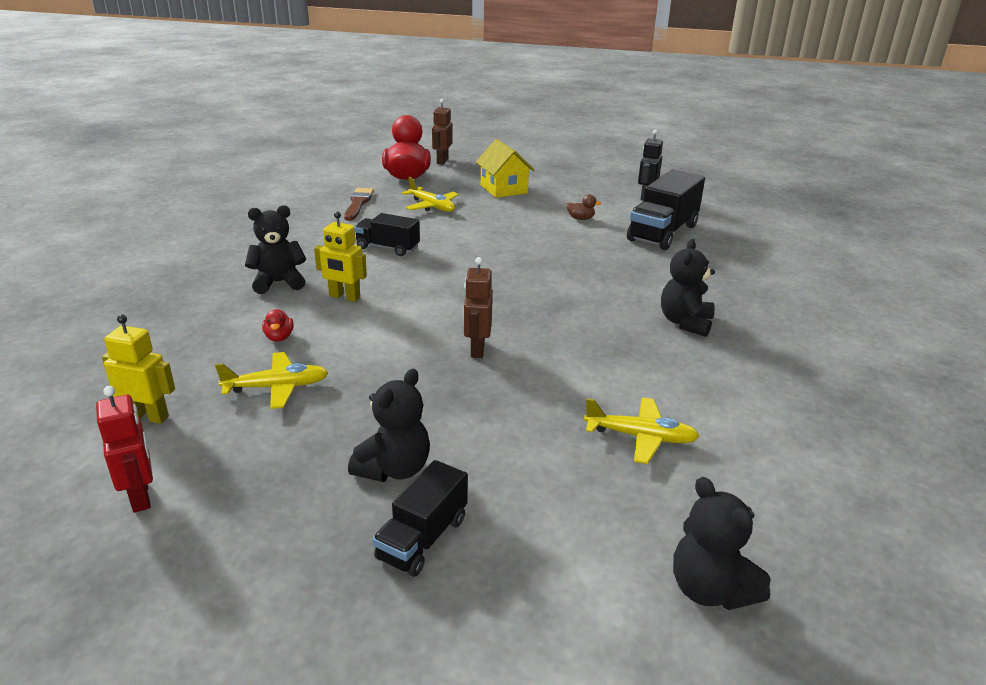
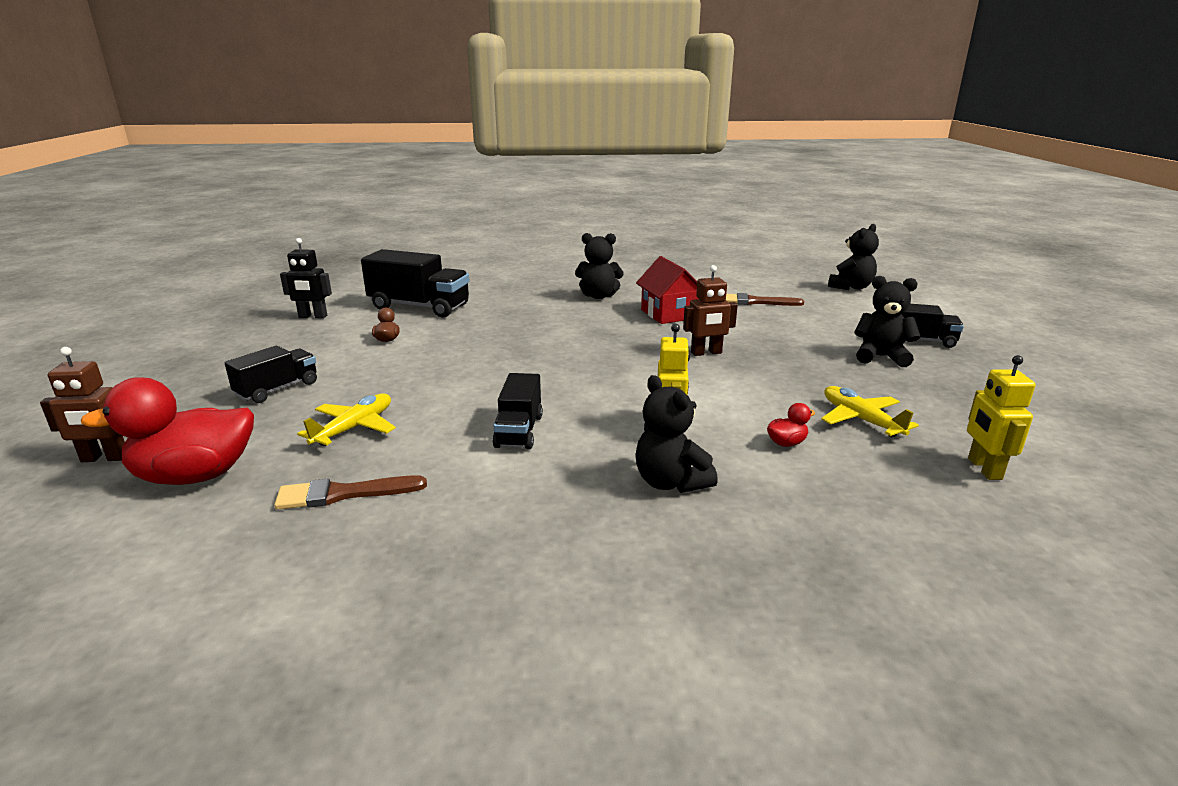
camera: 105 degrees left, 5 degrees down
(141, 496) = (1047, 433): red robot -> none
(504, 189) = (277, 389): yellow house -> black truck
(607, 355) = (669, 314): none -> red house
(641, 437) = (755, 302): yellow plane -> brown brush

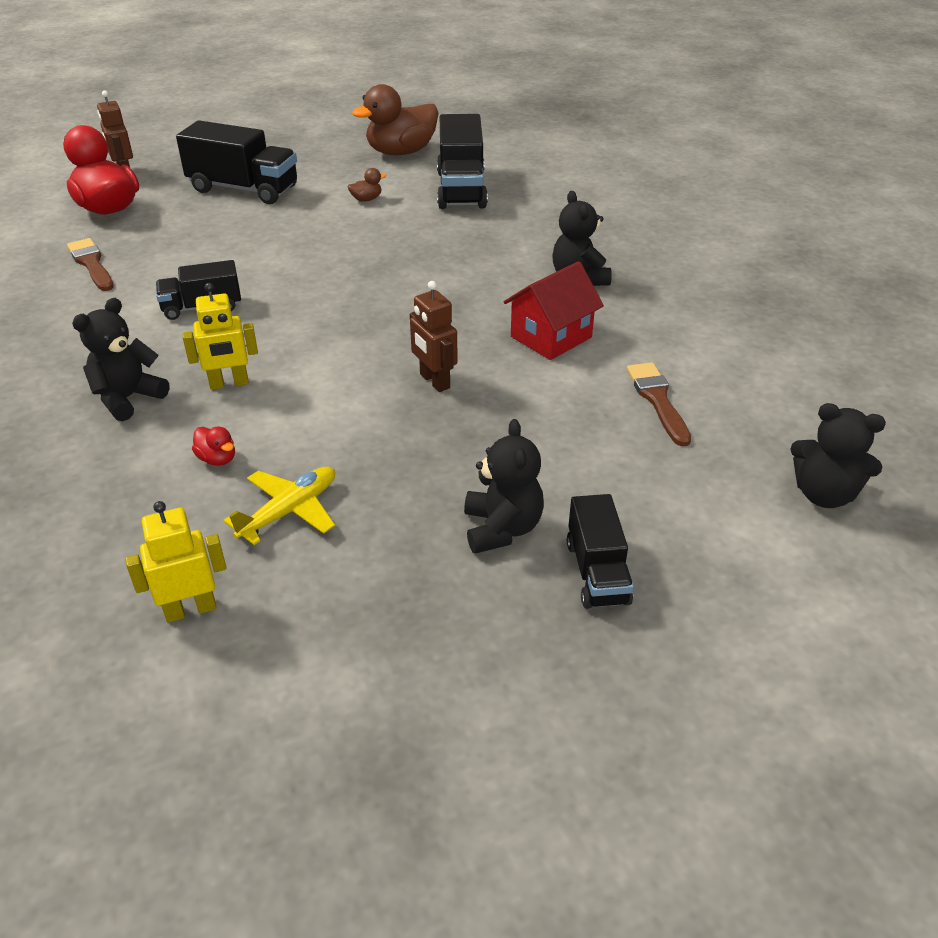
camera: 70 degrees right, 15 degrees up
(277, 389) = (243, 189): black truck -> black truck, size x1.67
(313, 316) = (401, 152): black robot -> brown duck
(354, 428) = (188, 238): yellow plane -> none

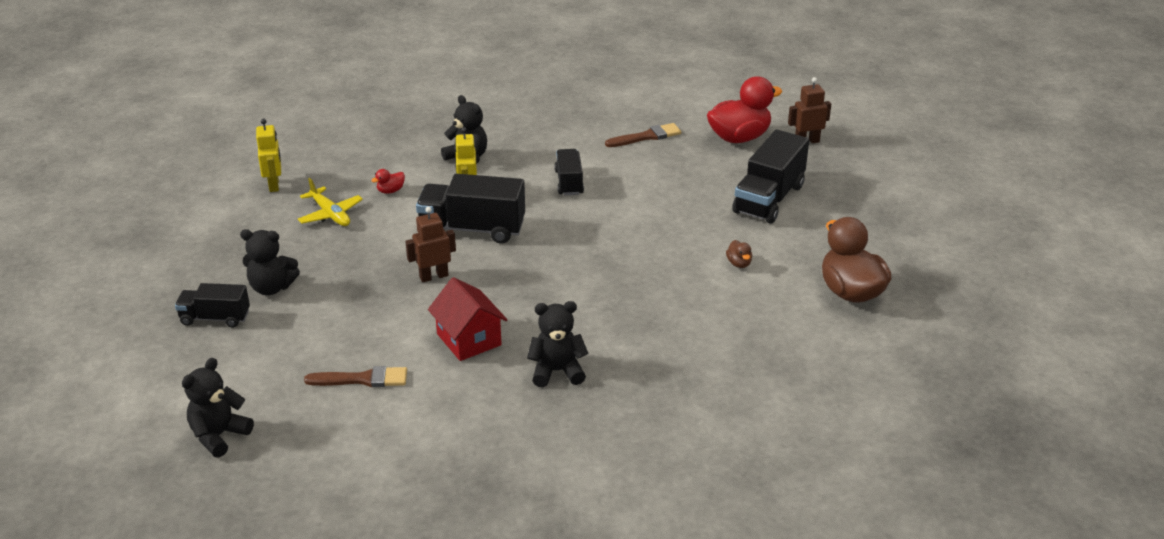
camera: 100 degrees right, 5 degrees down
(461, 189) = (754, 322): black truck -> black truck (472, 229)

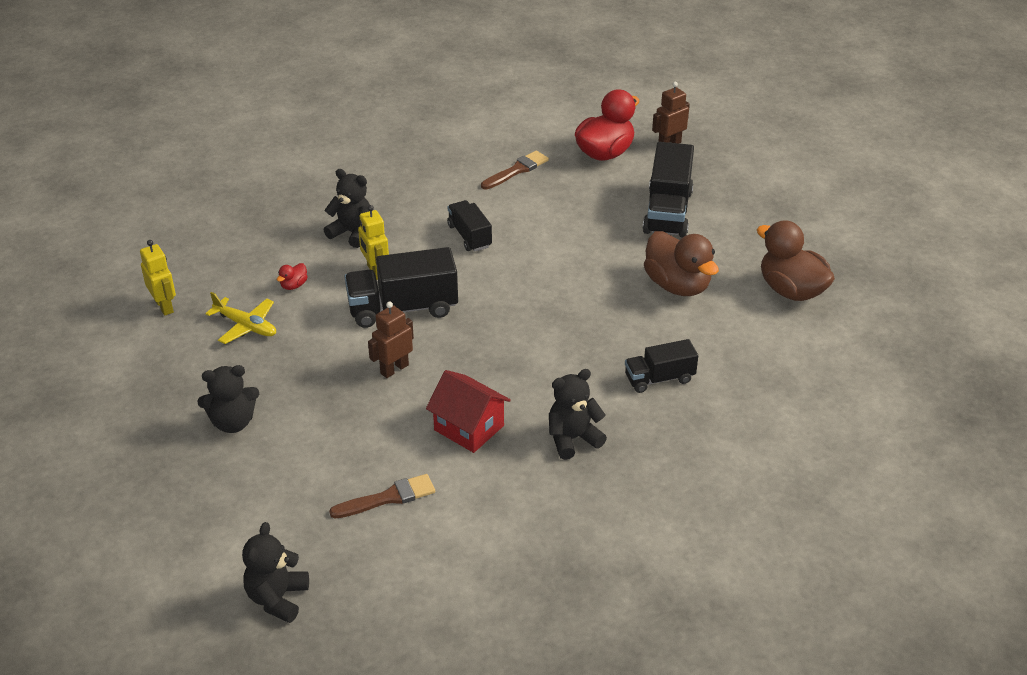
camera: 20 degrees left, 5 degrees up
(215, 318) = (193, 471): black truck -> black truck (659, 378)
(739, 263) = (677, 285): brown duck -> brown duck, size x2.43

